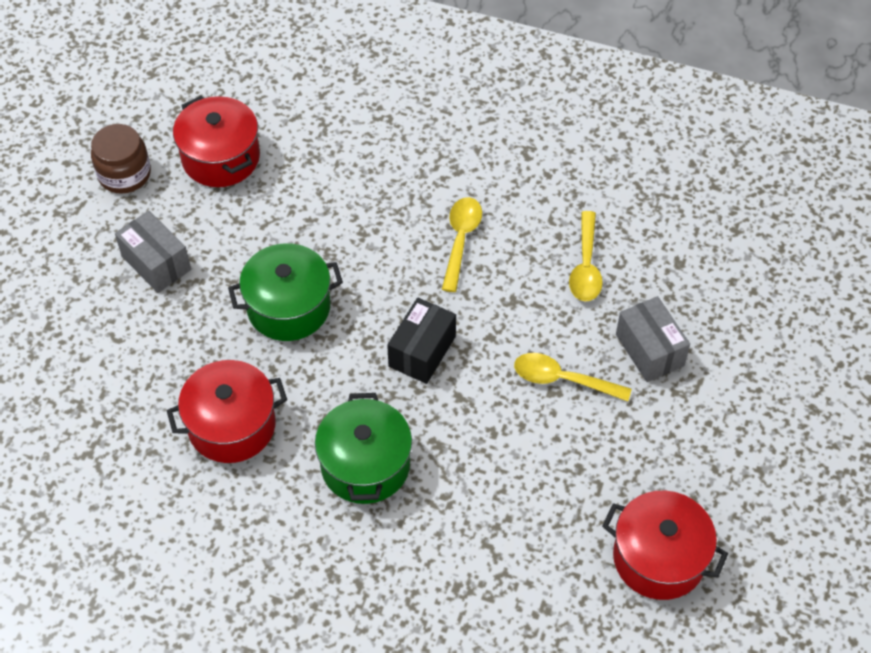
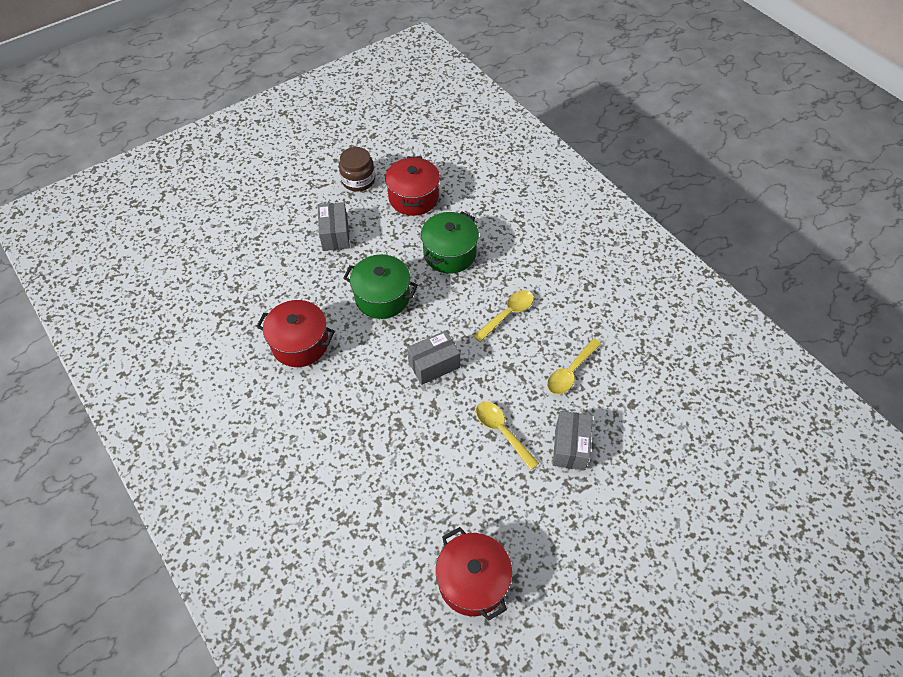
camera: 35 degrees right, 0 degrees up
(365, 465) = (350, 410): green pot -> green pot (449, 253)
(422, 351) = (434, 365): black box -> grey box

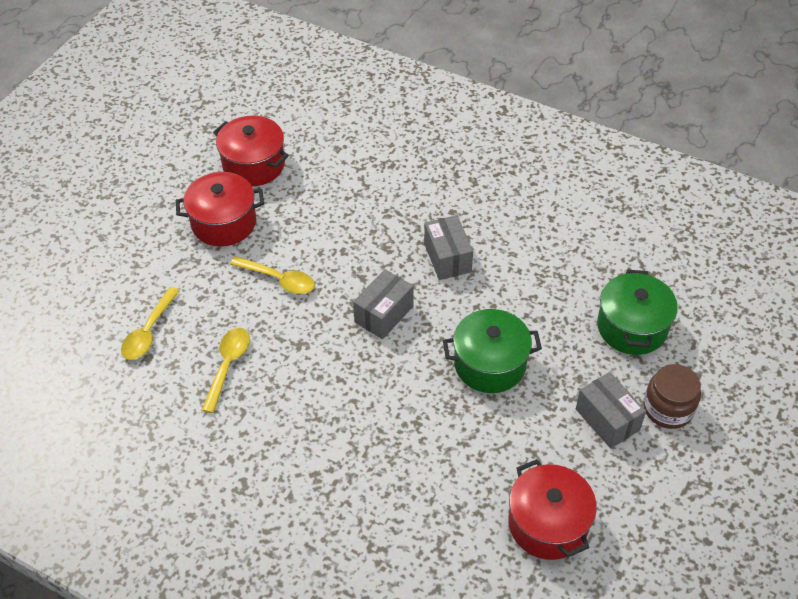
camera: 155 degrees right, 5 degrees down
(300, 343) = (540, 279): red pot -> red pot (224, 223)
(358, 180) = (645, 518): brown jar -> brown jar (668, 408)
(449, 253) = (444, 456): green pot -> green pot (632, 327)
(507, 314) = (329, 404): yellow spoon -> yellow spoon (149, 331)
(570, 447) = (203, 292): grey box -> grey box (447, 258)

